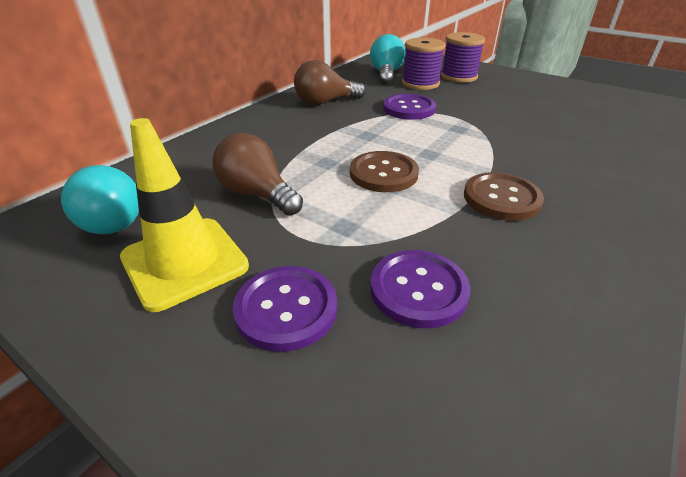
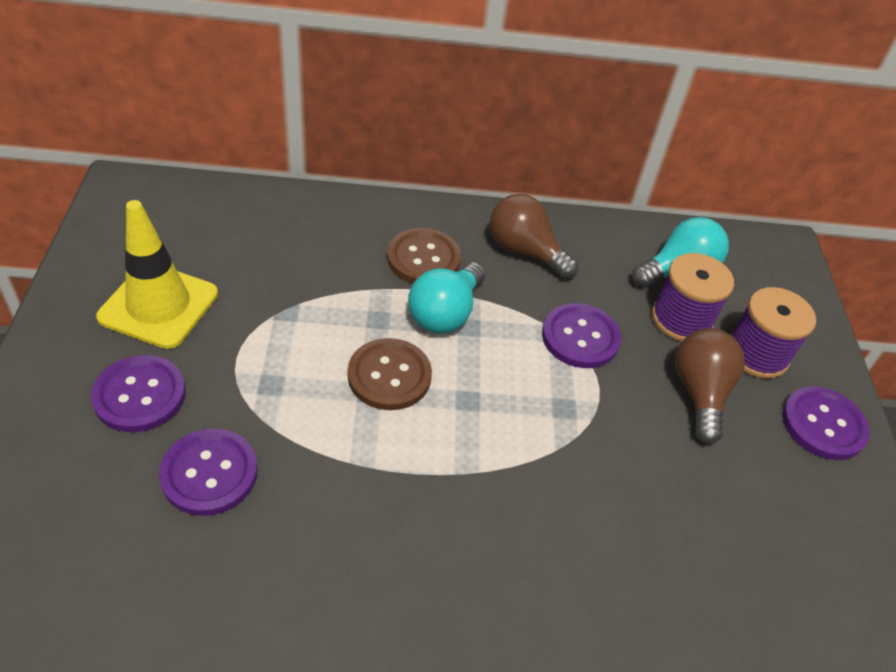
camera: 50 degrees right, 10 degrees up
(113, 219) = (185, 230): turquoise light bulb -> turquoise light bulb (445, 313)
(257, 194) = (280, 297): brown light bulb -> brown light bulb (699, 393)
(501, 198) = (411, 498): brown button -> brown button (423, 258)
(513, 78) = (823, 424): none -> purple button

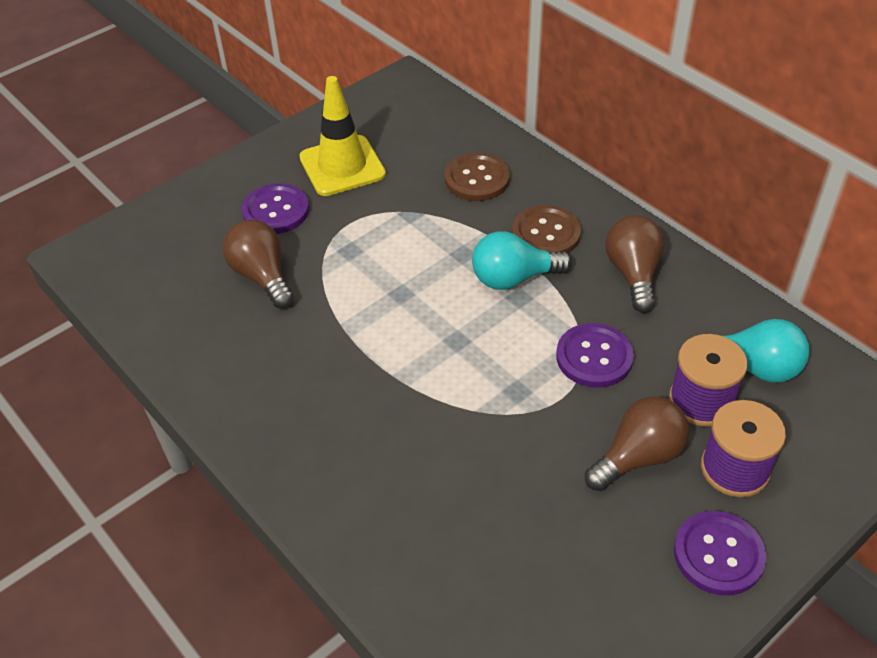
camera: 55 degrees right, 0 degrees up
(209, 473) = (262, 276): purple button -> brown light bulb
(389, 376) = (425, 292): brown button -> brown button (477, 179)

